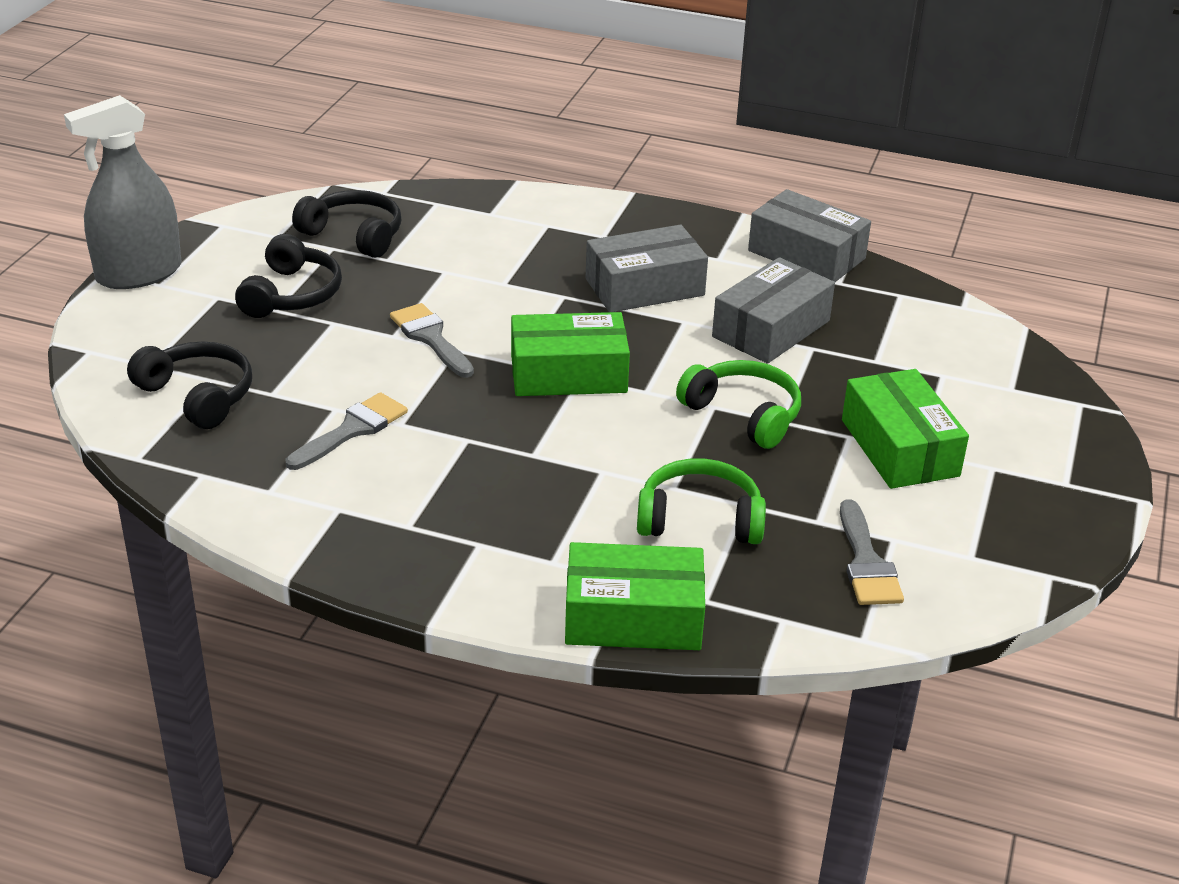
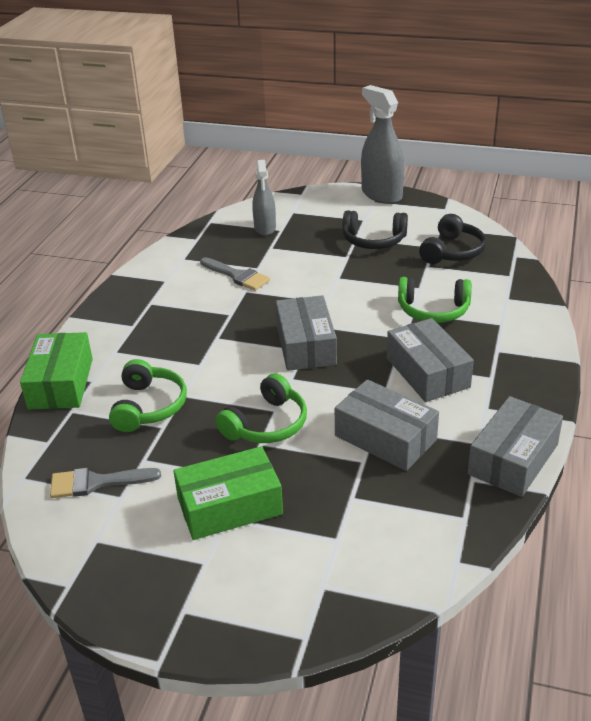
camera: 90 degrees right, 0 degrees up
(197, 396) = (265, 228): black headphones -> grey spray bottle
(430, 338) = (337, 291): grey brush -> none
(504, 267) = (433, 310): none -> green headphones
(568, 374) = (306, 345): green box -> grey box

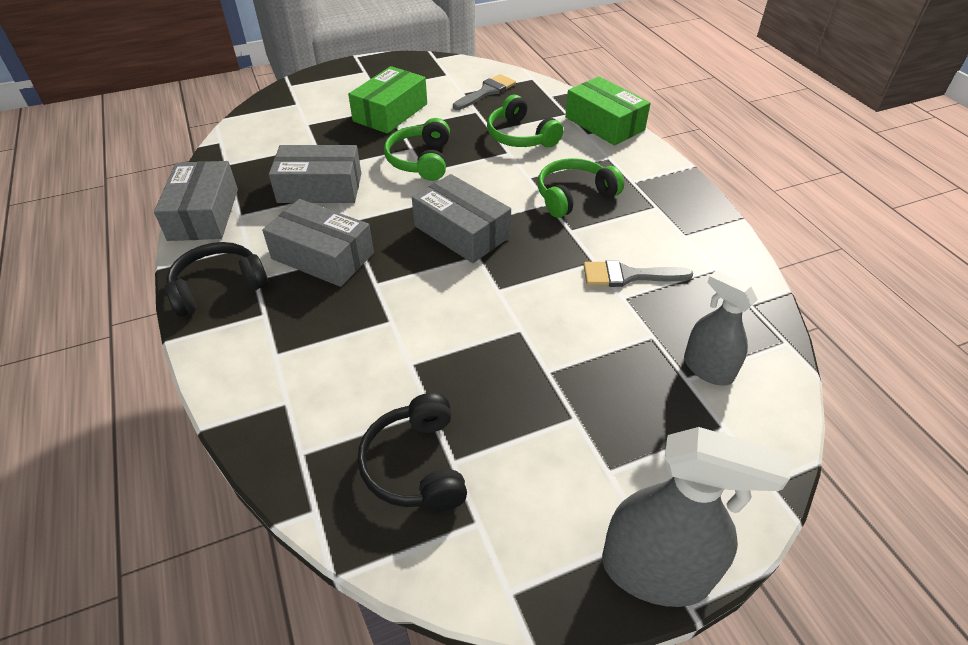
camera: 140 degrees right, 10 degrees up
(374, 240) = (546, 426): black headphones -> black headphones (218, 287)
(433, 310) = (368, 335): green headphones -> green headphones (574, 196)

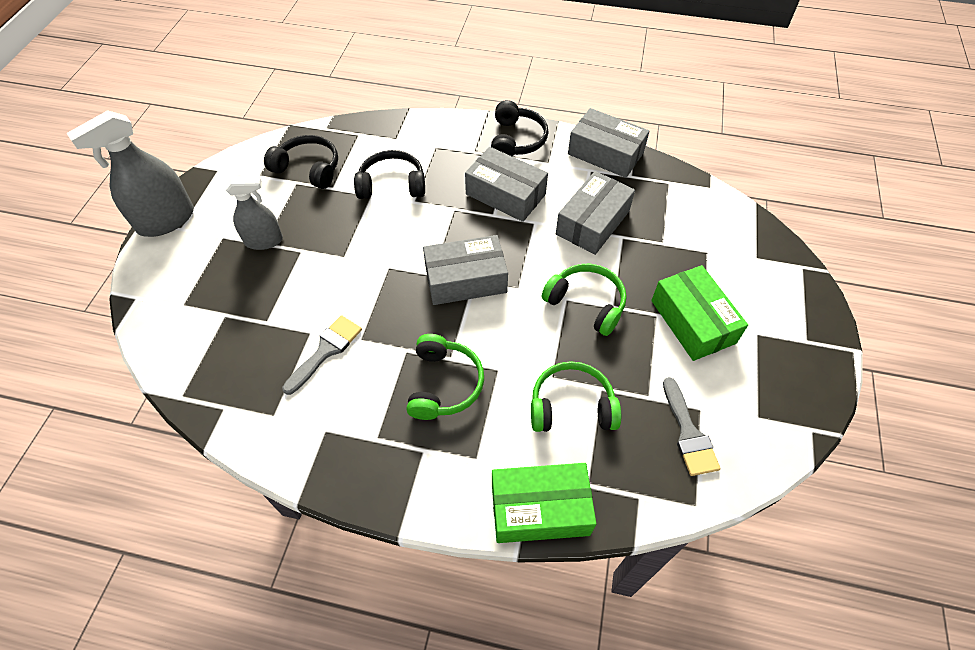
camera: 125 degrees right, 10 degrees up
(323, 256) = (505, 194): grey box -> grey box turned 60 degrees clockwise
(378, 354) = (392, 185): none -> black headphones
(708, 369) = (216, 331): grey spray bottle -> grey spray bottle (264, 241)

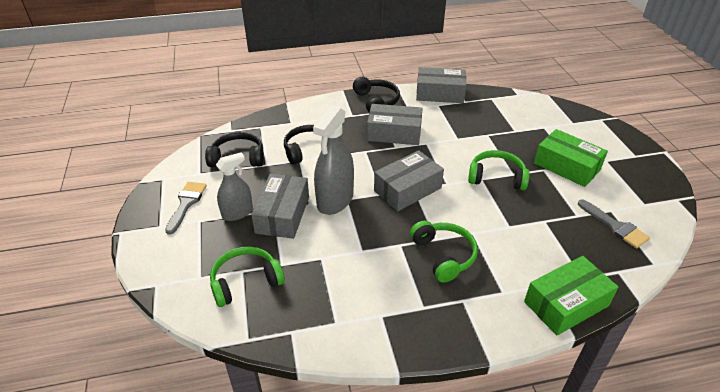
camera: 25 degrees left, 15 degrees down
(166, 220) = (142, 225): grey spray bottle -> grey spray bottle (335, 200)
(326, 351) = (342, 266): grey brush -> grey brush (186, 204)
(571, 406) = (536, 238): green headphones -> green headphones (246, 282)
(592, 222) = (463, 132): grey box -> grey box (282, 214)

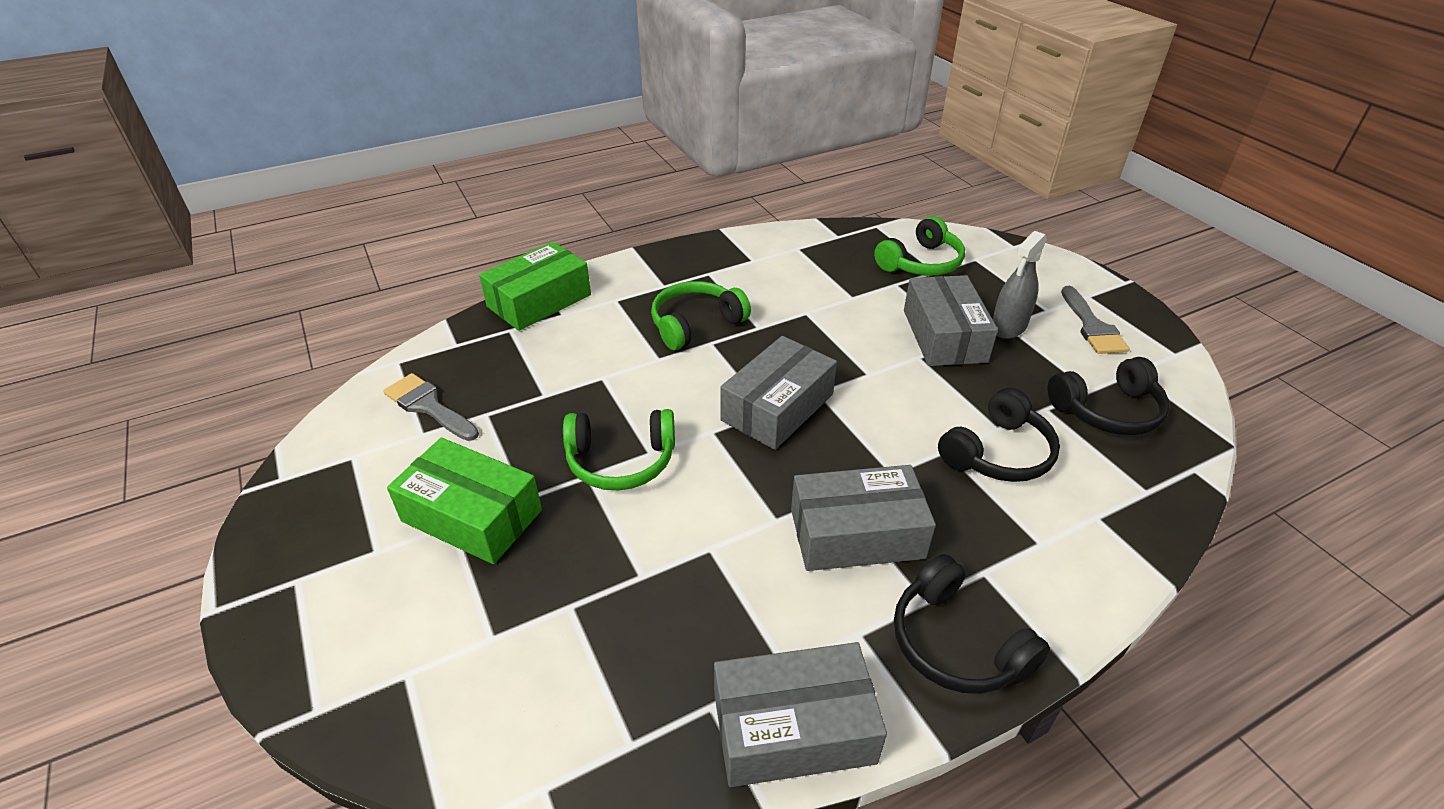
camera: 165 degrees right, 0 degrees up
(335, 200) = (884, 369): grey spray bottle -> none
(443, 255) = (696, 324): green headphones -> green headphones turned 90 degrees clockwise

